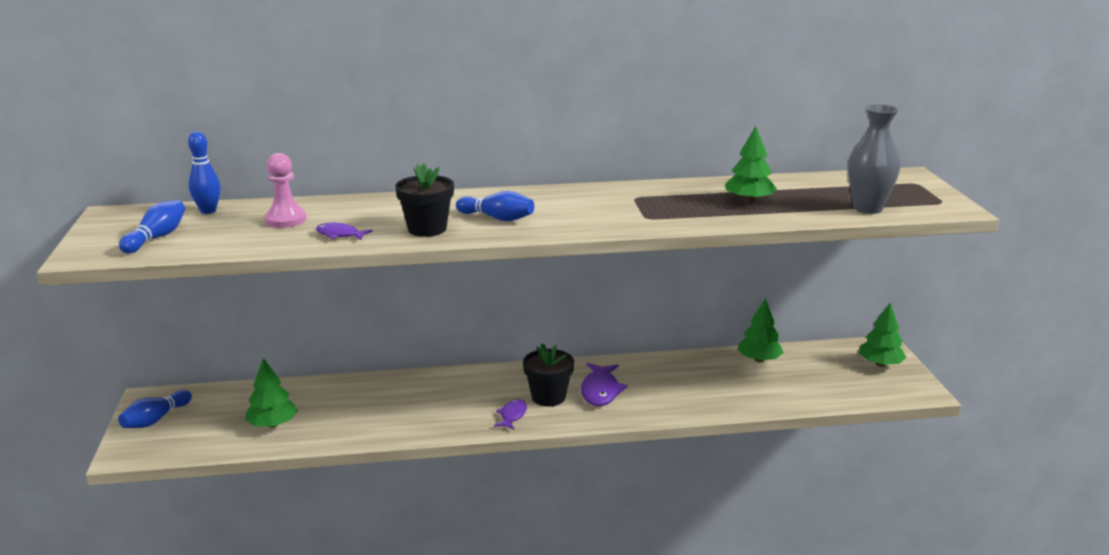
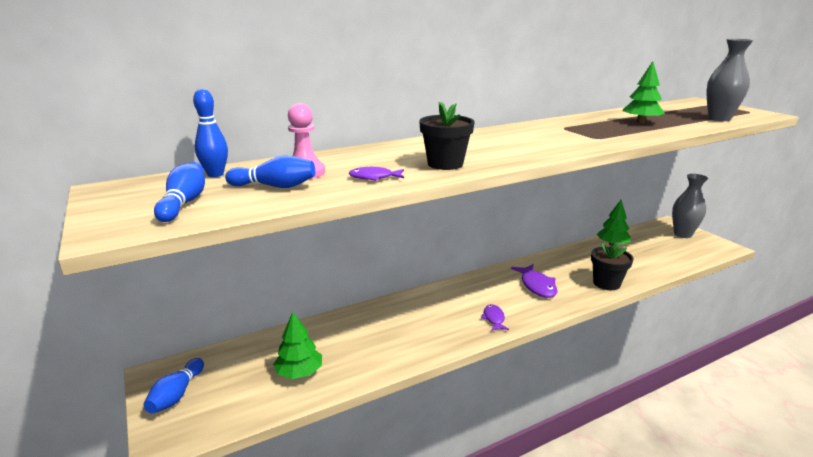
camera: 20 degrees left, 0 degrees up
(497, 218) = (489, 150): blue bowling pin -> blue bowling pin (275, 186)
(548, 397) = (505, 298): black flower pot -> black flower pot (606, 283)
(880, 364) = (682, 234): green tree -> grey vase

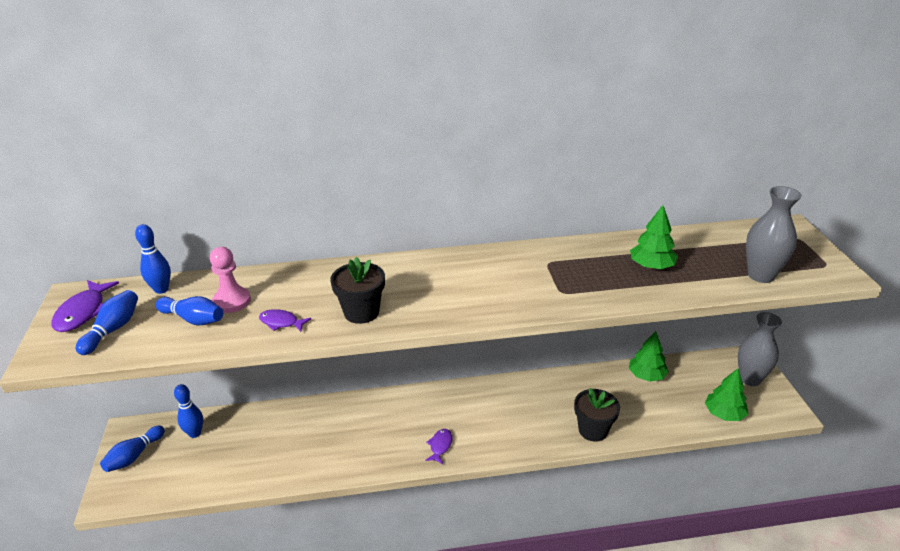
camera: 20 degrees right, 10 degrees up
(239, 360) = (195, 433): none -> blue bowling pin
(299, 372) = (234, 460): green tree -> green tree (724, 414)
(537, 286) = (514, 415): purple fish -> purple fish (83, 312)

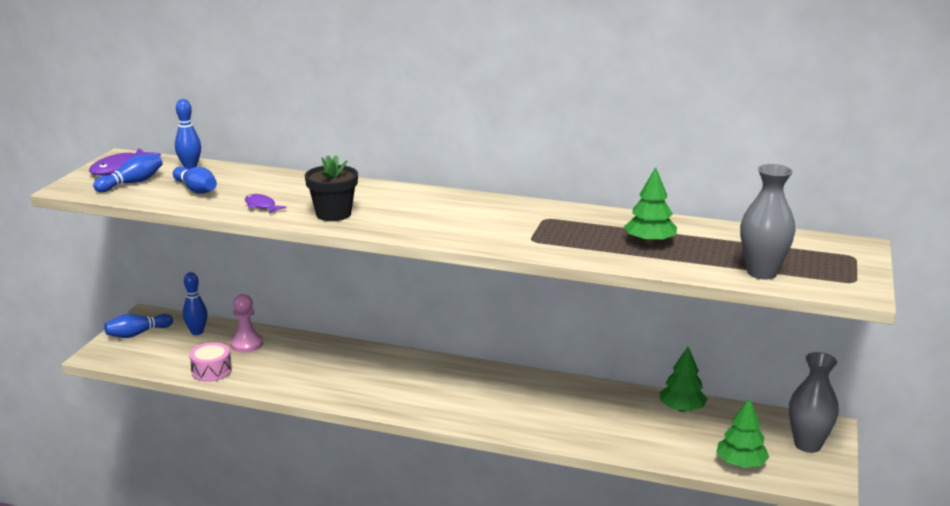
camera: 25 degrees right, 10 degrees down
(232, 301) = (236, 185): pink pawn -> pink pawn (246, 344)
(241, 475) = (211, 371): none -> pink drum
(440, 446) = (406, 401): purple fish -> none
(593, 430) = (574, 434): black flower pot -> none

